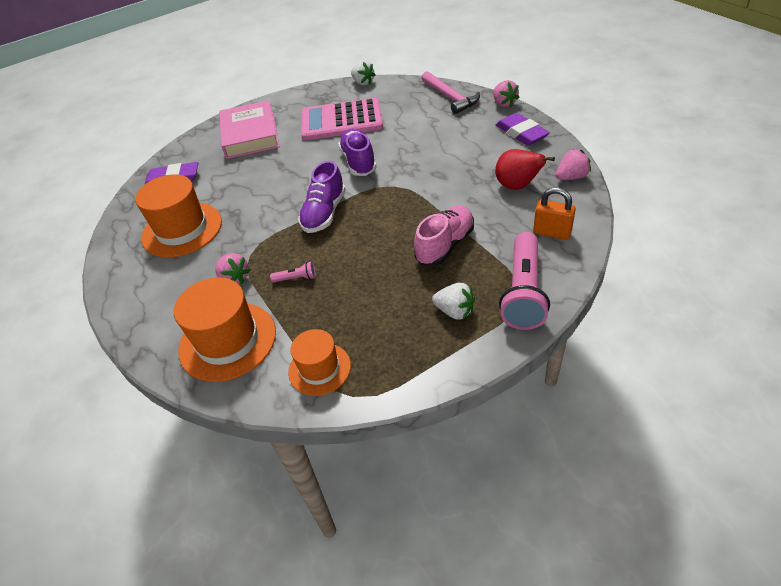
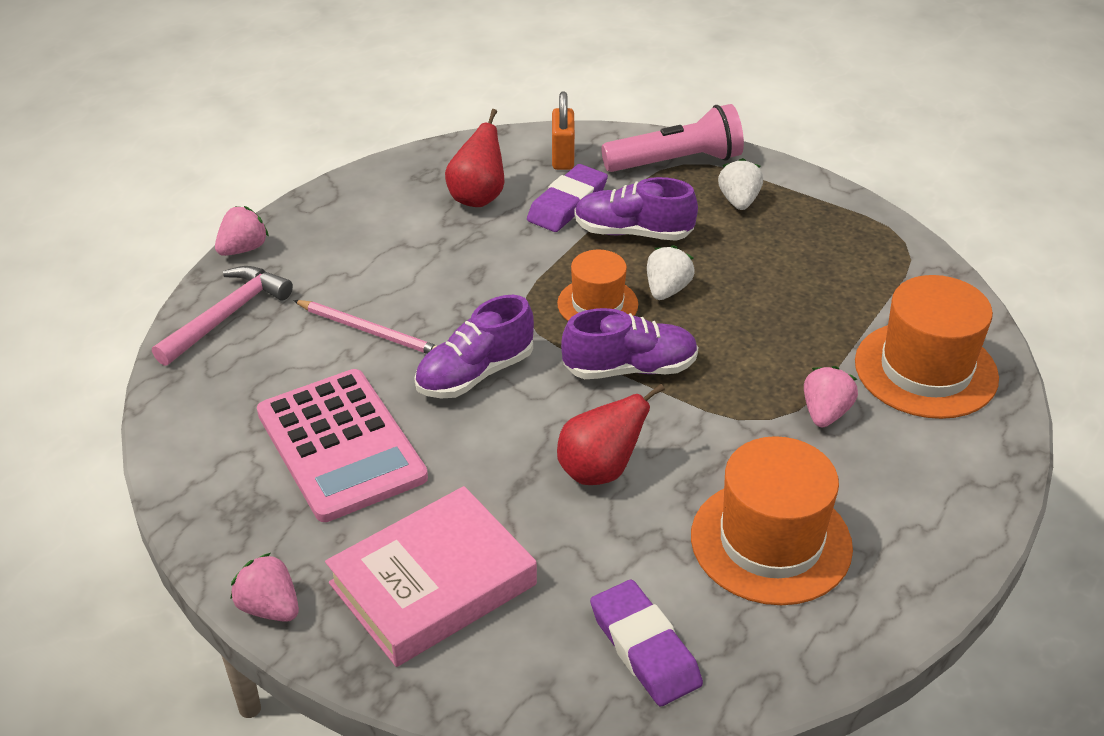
camera: 120 degrees left, 5 degrees down
(267, 188) = (600, 470): none -> red pear
(296, 278) = (780, 348): pink flashlight -> none
(319, 369) = (895, 276): orange hat -> orange hat (597, 304)
(363, 83) = (170, 464): white strawberry -> white strawberry (667, 290)
(412, 135) = (370, 331): none -> pink pencil
(445, 245) = (633, 232): pink shoe -> purple shoe
(521, 133) = (335, 216): purple eraser -> purple eraser (567, 204)
(571, 177) = (439, 158): pink strawberry -> pink strawberry (269, 607)

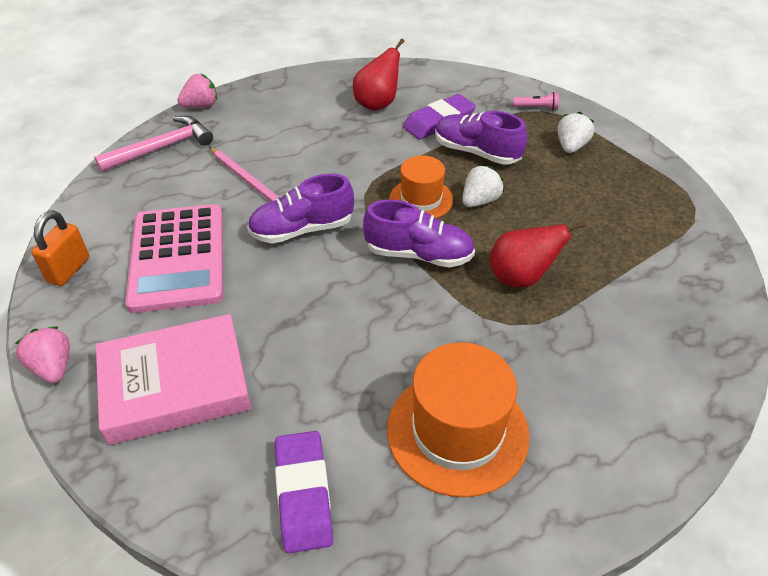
camera: 20 degrees right, 5 degrees up
(563, 158) = (453, 89): orange padlock -> orange padlock (68, 270)
(600, 470) = (351, 330): red pear -> red pear (521, 277)
(676, 162) = (536, 108): pink flashlight -> pink flashlight, size x0.42
(825, 413) = (559, 332): pink strawberry -> none
(925, 370) = (665, 318): orange hat -> none

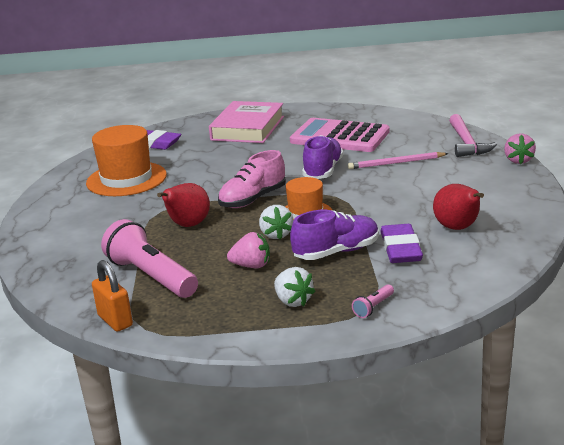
camera: 125 degrees right, 20 degrees down
(53, 367) = (294, 108): pink strawberry -> pink strawberry (251, 266)
(68, 270) = (362, 113): orange padlock -> orange padlock (115, 321)
(418, 254) = (253, 199): purple shoe -> pink shoe
(632, 247) = (151, 277): none -> pink flashlight

